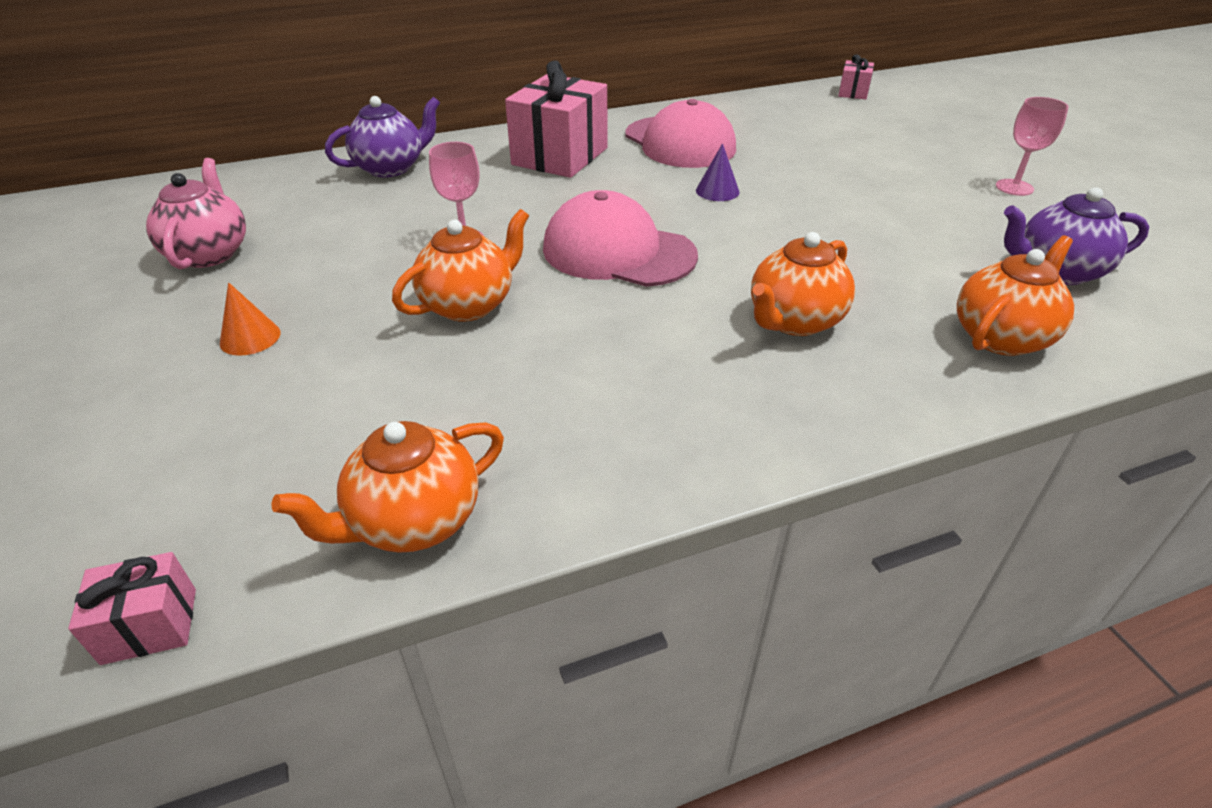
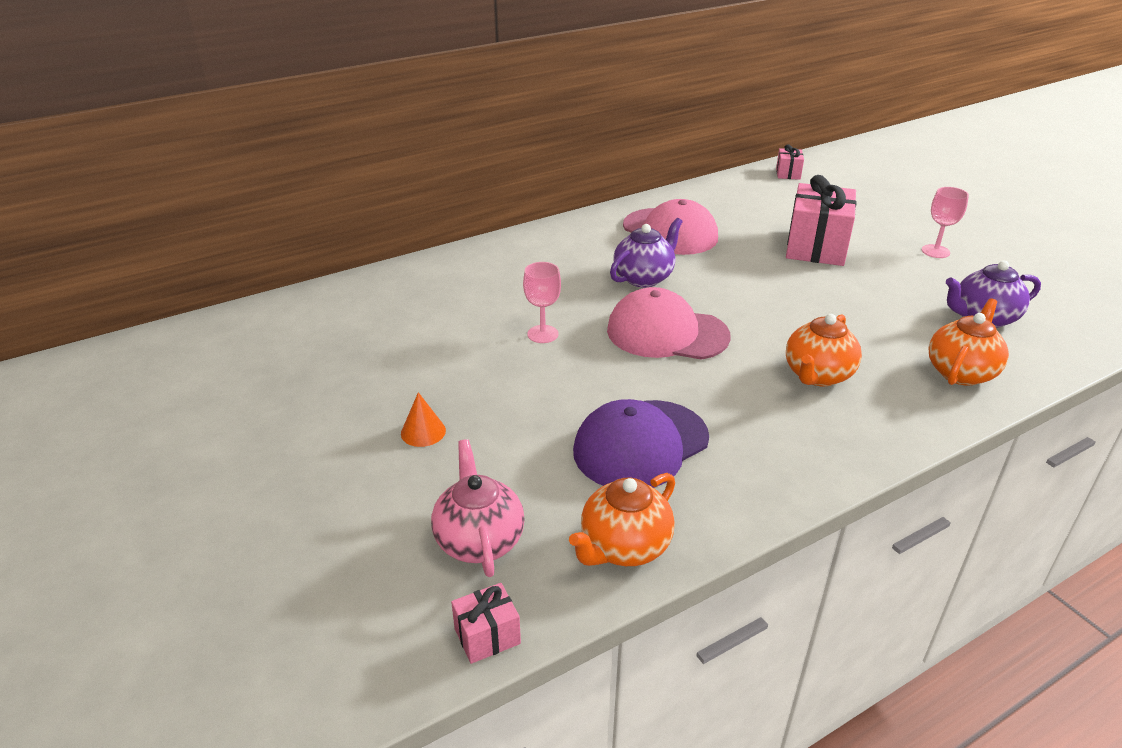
camera: 10 degrees left, 5 degrees down
(209, 253) = (342, 366): pink teapot -> pink teapot (479, 540)
(391, 168) = (446, 275): purple teapot -> purple teapot (644, 278)
(469, 305) = (576, 387): orange teapot -> none
(512, 384) = (640, 445): none -> purple cap
(560, 156) = (580, 252): pink gift -> pink gift (816, 247)
(717, 191) = (718, 273): purple cone -> none

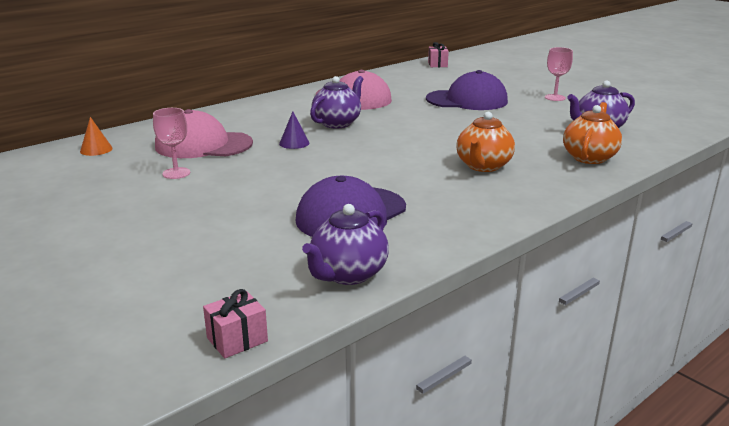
camera: 10 degrees left, 10 degrees down
(423, 432) = (164, 221): orange cone -> orange cone (96, 149)
(479, 540) = (222, 281): pink teapot -> none
(543, 334) = (259, 158): pink goblet -> pink goblet (176, 173)
(587, 310) = (294, 143): none -> purple cone
(624, 547) = (348, 274): orange teapot -> purple teapot
(667, 333) = (361, 151): pink cap -> pink cap (203, 145)
(816, 247) = (467, 100): pink gift -> purple cap

